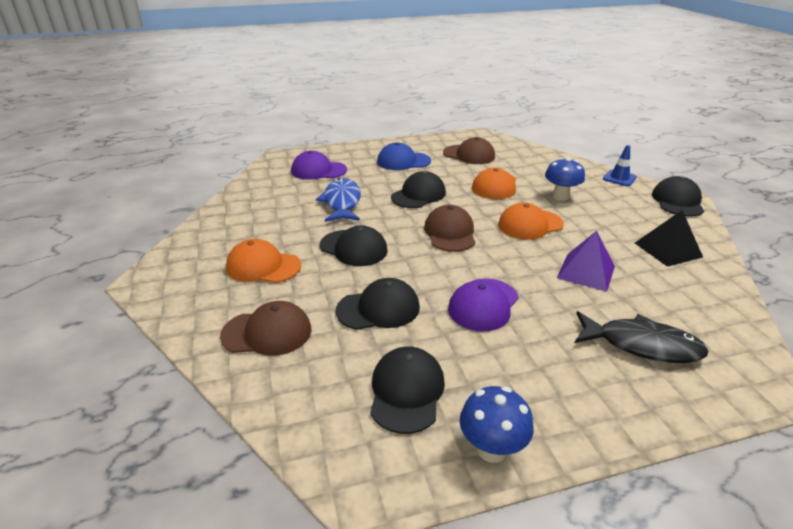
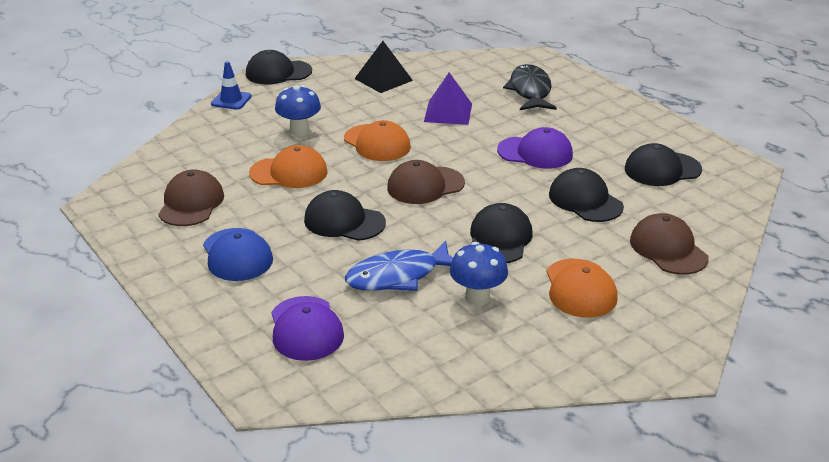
camera: 110 degrees left, 0 degrees up
(491, 449) = (676, 134): blue mushroom -> blue mushroom (477, 297)

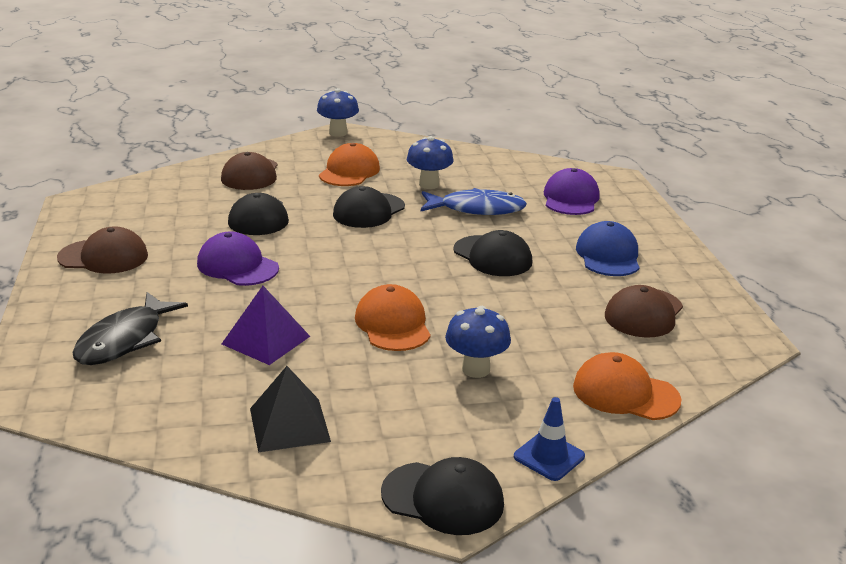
camera: 155 degrees left, 5 degrees down
(289, 172) = (520, 317): orange cap -> orange cap (625, 393)
(425, 185) = (386, 266): brown cap -> brown cap (103, 257)
(662, 169) = (149, 220): black cap -> none
(680, 360) = (338, 133): none -> blue mushroom

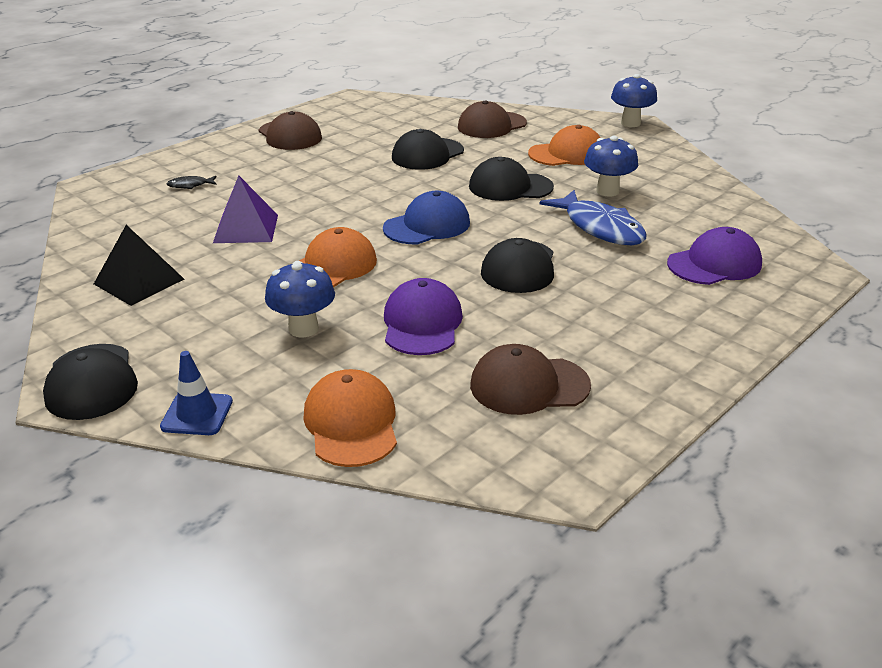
camera: 55 degrees right, 5 degrees up
(125, 340) = (190, 185): black fish -> black fish, size x0.43
(237, 266) = (340, 177): purple cap -> purple cap (422, 323)
(608, 255) = (623, 325): blue cap -> blue cap (427, 225)

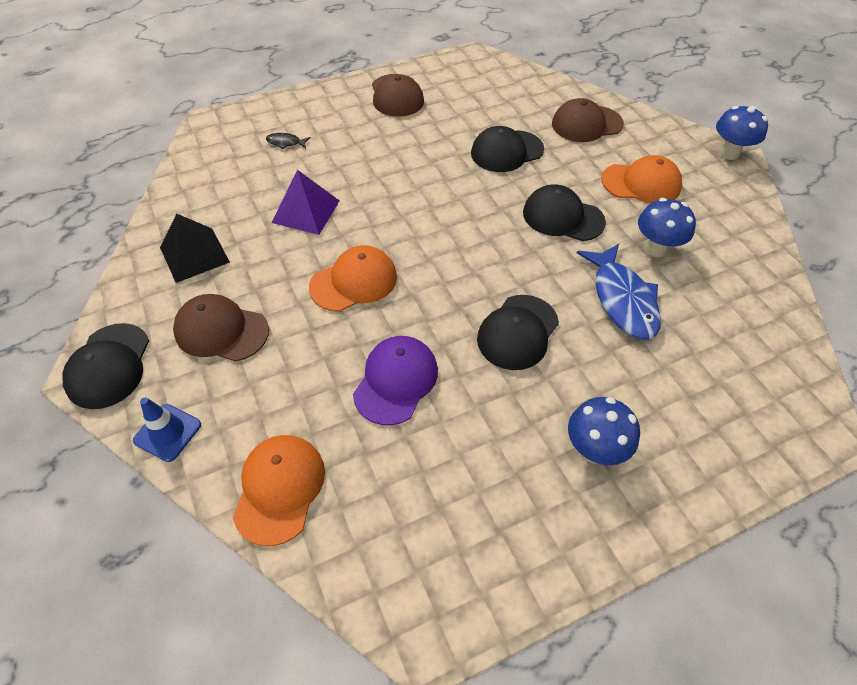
camera: 20 degrees right, 20 degrees up
(303, 329) = (295, 355): blue mushroom -> blue mushroom (593, 450)
(427, 225) = (461, 251): blue cap -> none
(529, 385) = (451, 495): brown cap -> brown cap (221, 330)
(714, 264) = (713, 386): purple cap -> none

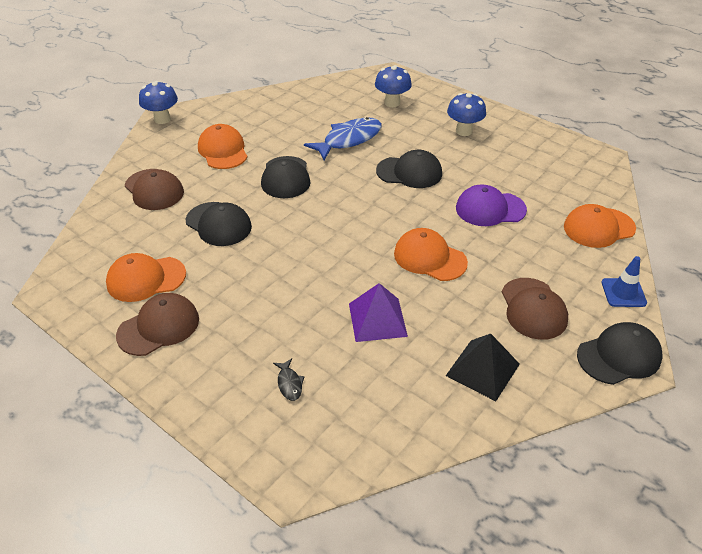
camera: 115 degrees left, 10 degrees down
(457, 99) = (146, 279): none -> orange cap
(655, 248) = (291, 135): blue mushroom -> blue mushroom (392, 103)

